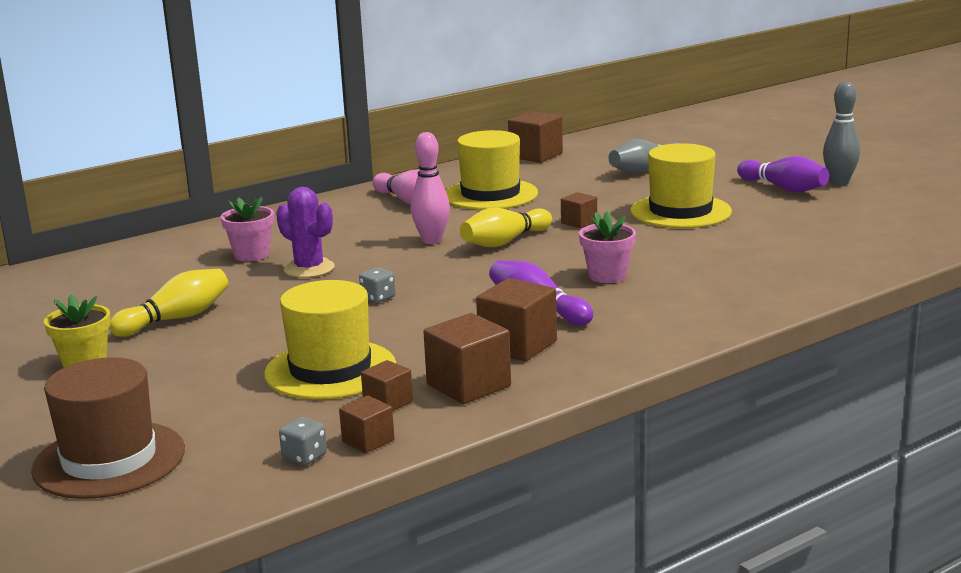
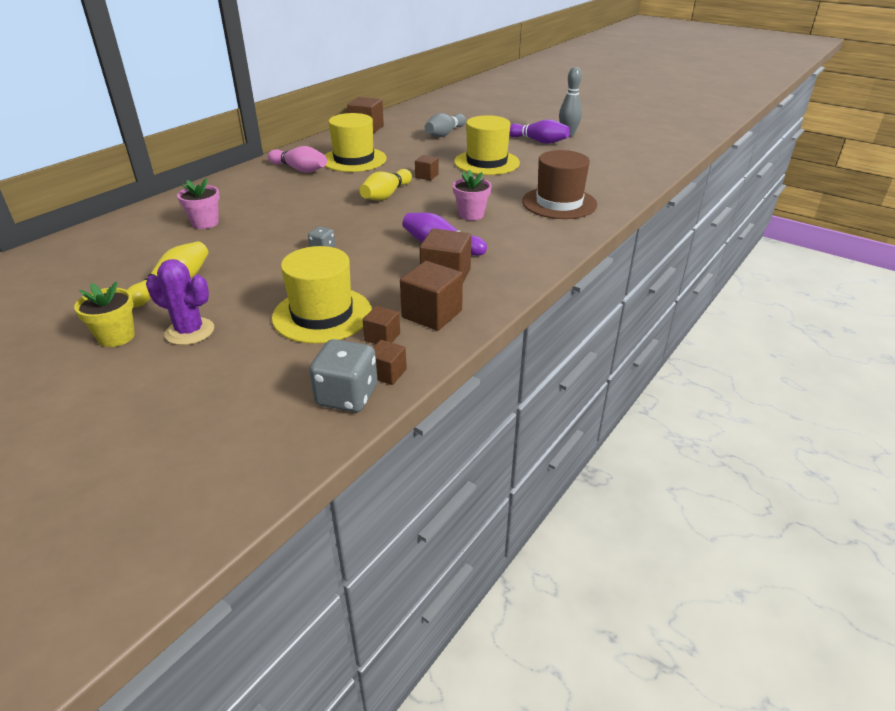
camera: 20 degrees left, 15 degrees up
(109, 460) = (185, 427): brown hat -> brown hat (559, 203)
(304, 457) = (347, 396): grey dice -> grey dice, size x1.90
(309, 269) = (256, 230): purple cactus -> purple cactus (190, 331)
(432, 240) = (334, 199): pink bowling pin -> none

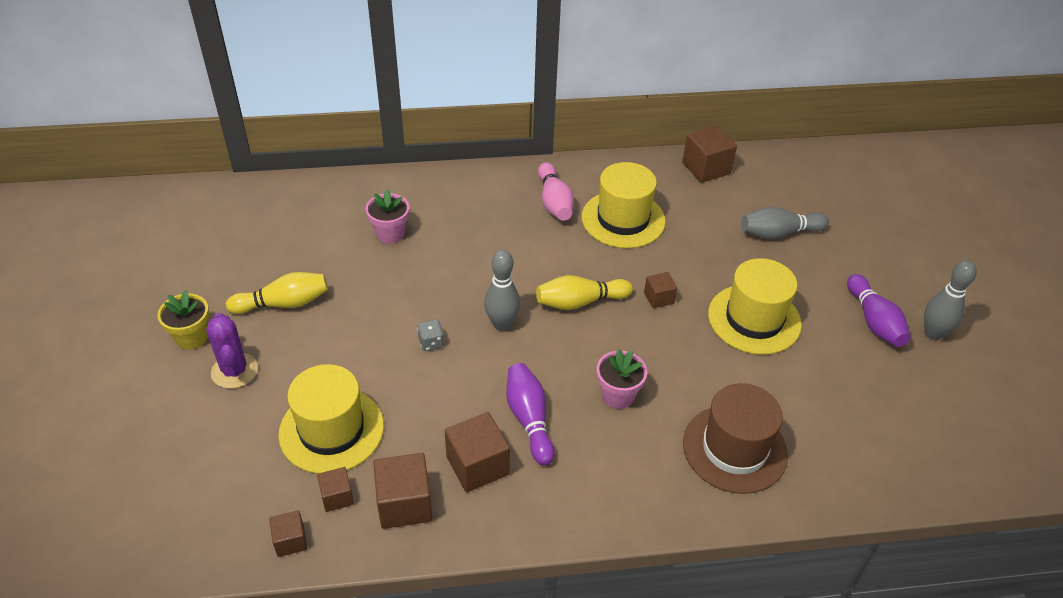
camera: 45 degrees right, 10 degrees up
(347, 396) = (239, 538): grey dice -> none
(355, 222) = (502, 324): none -> grey bowling pin

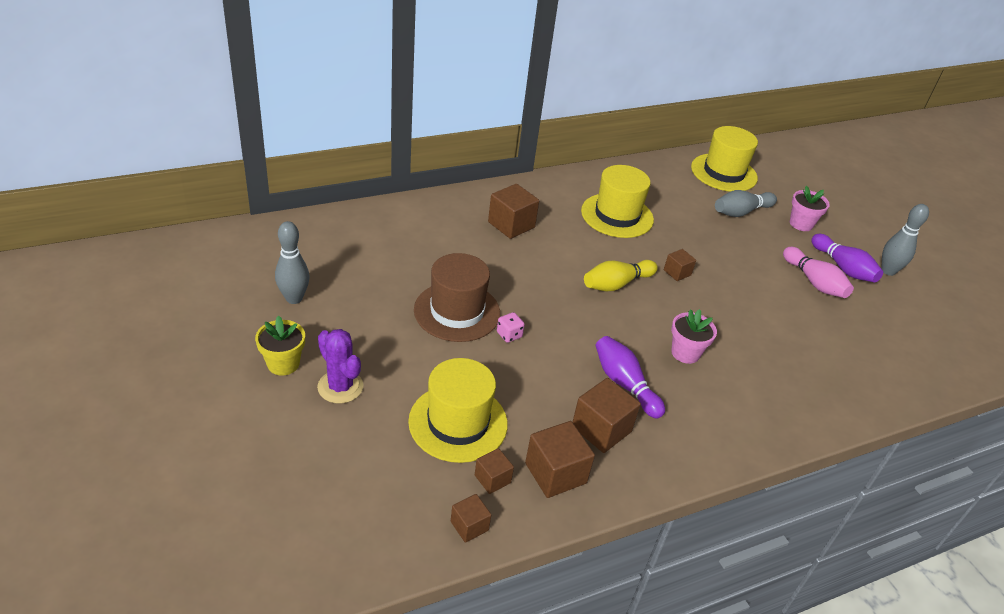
camera: 20 degrees left, 5 degrees down
(283, 303) = (358, 321): yellow bowling pin -> none
(390, 234) = (426, 250): pink flower pot -> pink flower pot (801, 224)
(431, 342) = (509, 335): grey dice -> pink dice
(502, 324) = (562, 311): grey bowling pin -> grey bowling pin (294, 298)
(554, 202) = (554, 208): pink bowling pin -> pink bowling pin (814, 282)
(706, 168) = (661, 169): brown cube -> brown cube (511, 225)
(734, 448) = (795, 379): brown hat -> brown hat (457, 311)
(754, 319) = (757, 278): yellow hat -> yellow hat (723, 173)

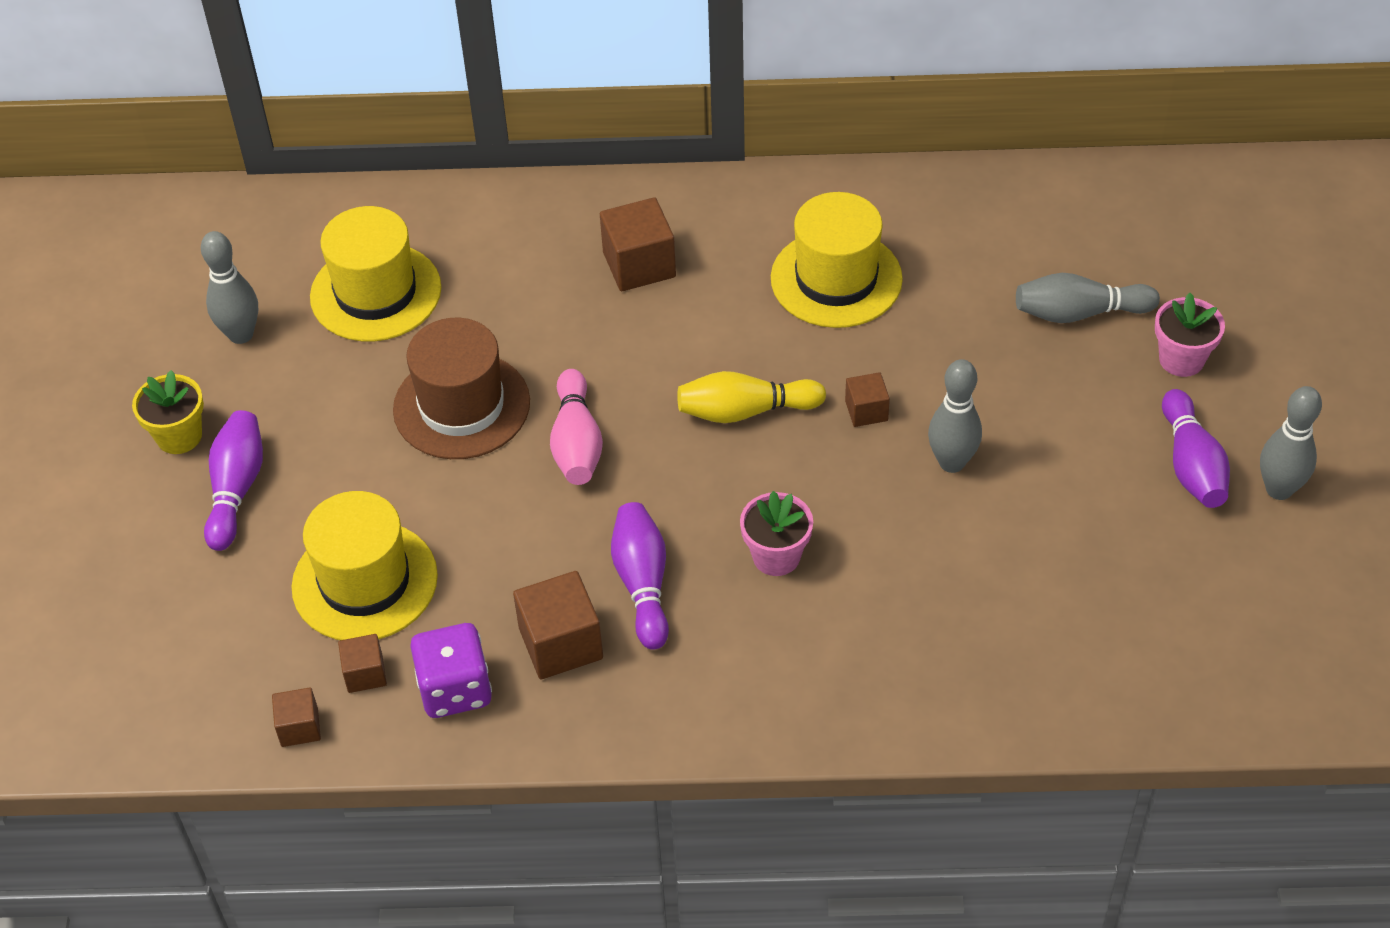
camera: 30 degrees right, 10 degrees up
(340, 387) = (236, 489): purple cactus -> purple bowling pin
(509, 335) = (517, 462): pink dice -> none
(555, 473) = (455, 689): brown cube -> purple dice
(723, 173) = (1110, 222): yellow hat -> yellow hat (375, 292)
(736, 288) = (952, 462): none -> grey bowling pin
(814, 282) = (1109, 481): pink bowling pin -> pink bowling pin (576, 443)

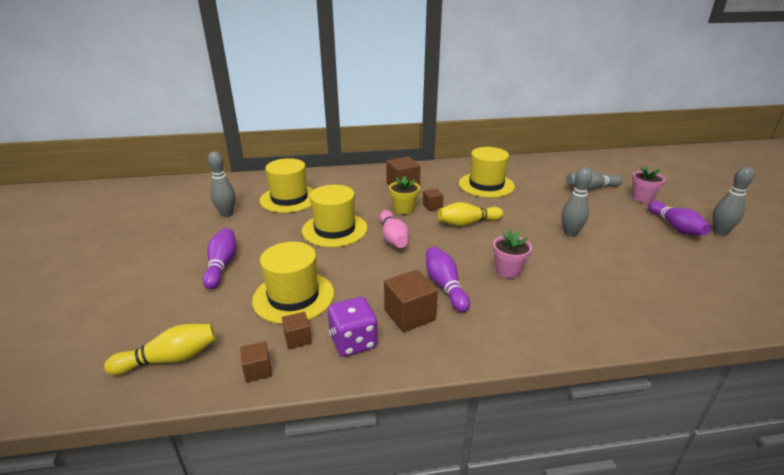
camera: 10 degrees left, 20 degrees down
(164, 692) = (170, 359): none -> yellow bowling pin
(179, 436) = (193, 248): yellow flower pot -> yellow flower pot (404, 209)
(461, 406) = (334, 229): brown hat -> yellow hat
(866, 411) = (521, 220): brown cube -> brown cube (432, 206)

